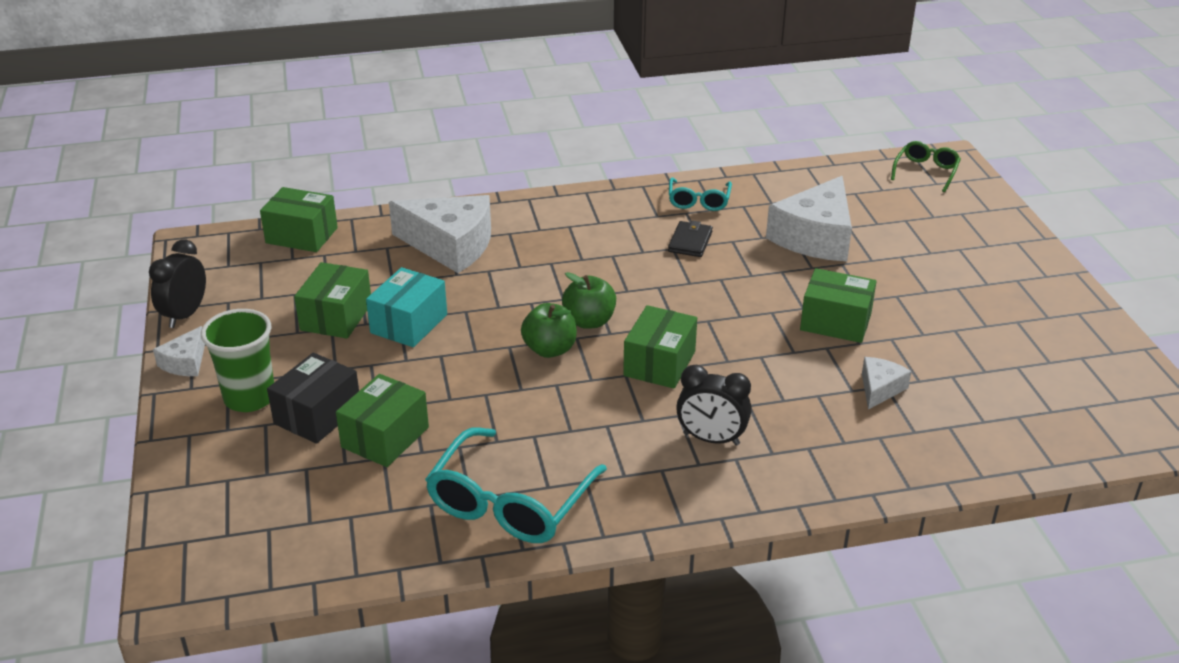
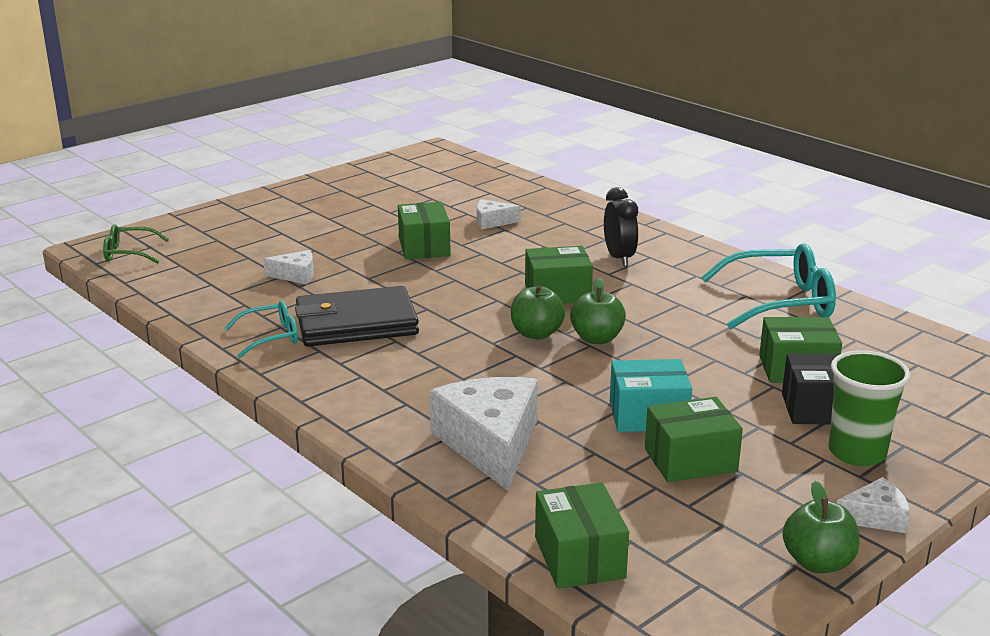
camera: 120 degrees left, 10 degrees down
(185, 315) = (817, 562): black clock -> green apple
(690, 242) = (356, 323): black wallet -> black wallet, size x2.13
(815, 237) = (296, 275): white cheese -> white cheese, size x0.49

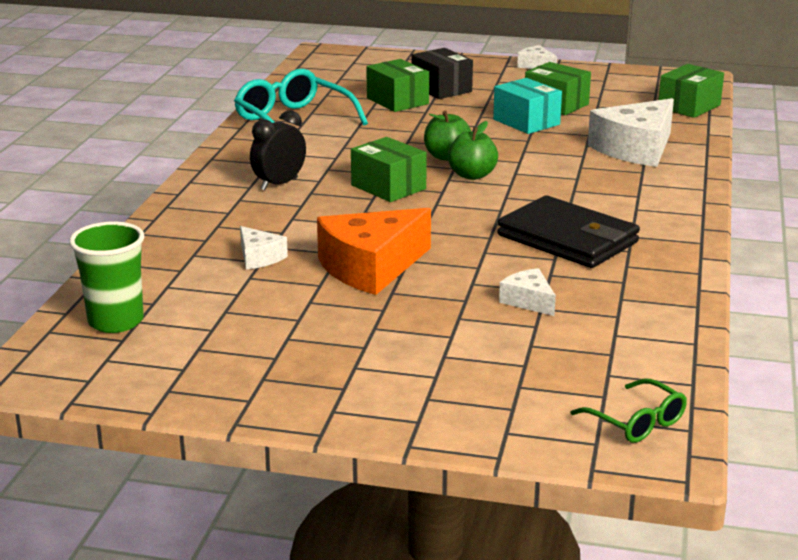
camera: 125 degrees left, 0 degrees up
(270, 337) = (650, 262): turquoise glasses -> none
(424, 247) = (371, 267): green box -> orange cheese
(817, 562) = (596, 69): green apple -> none
(857, 453) = (478, 76): green cup -> green cup (116, 321)

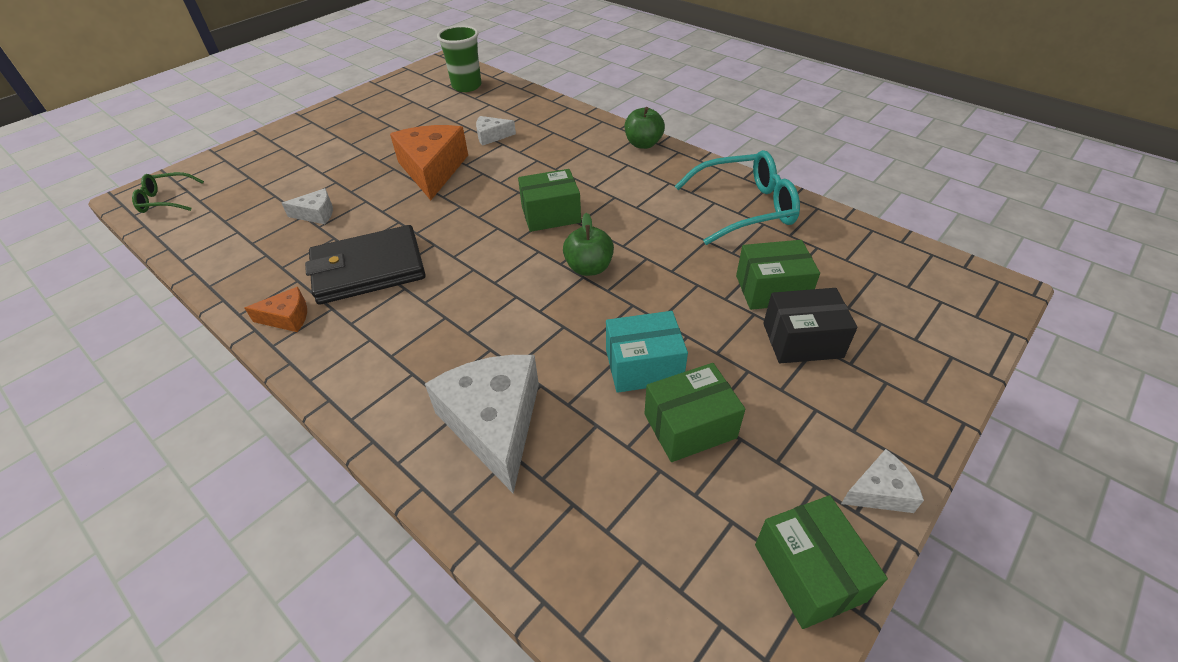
camera: 120 degrees right, 20 degrees up
(279, 184) = (602, 168): black clock -> none
(472, 175) = (534, 267): green apple -> green apple (643, 144)
(669, 249) = (287, 317): none -> orange cheese
(689, 106) = (591, 595): green box -> green box (809, 572)

